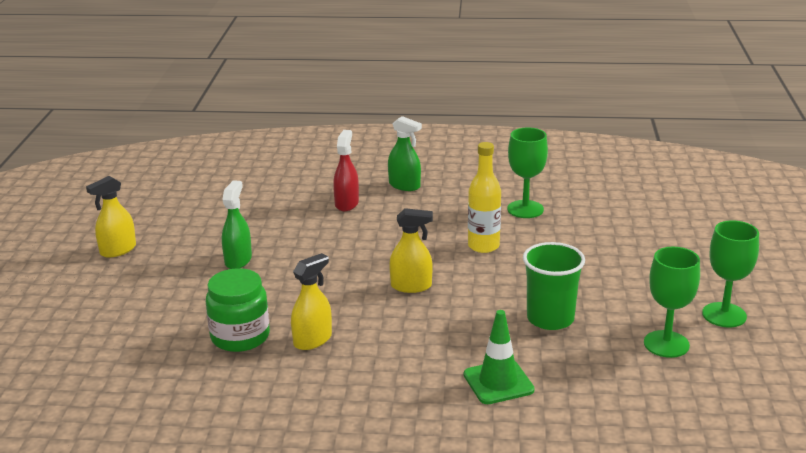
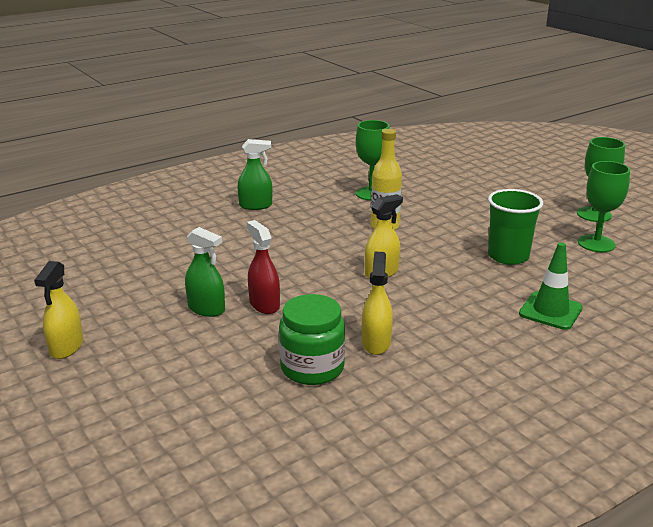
camera: 40 degrees left, 0 degrees up
(238, 260) = (206, 309): green spray bottle -> green spray bottle turned 150 degrees clockwise
(346, 203) = (230, 233): red spray bottle -> red spray bottle (264, 304)

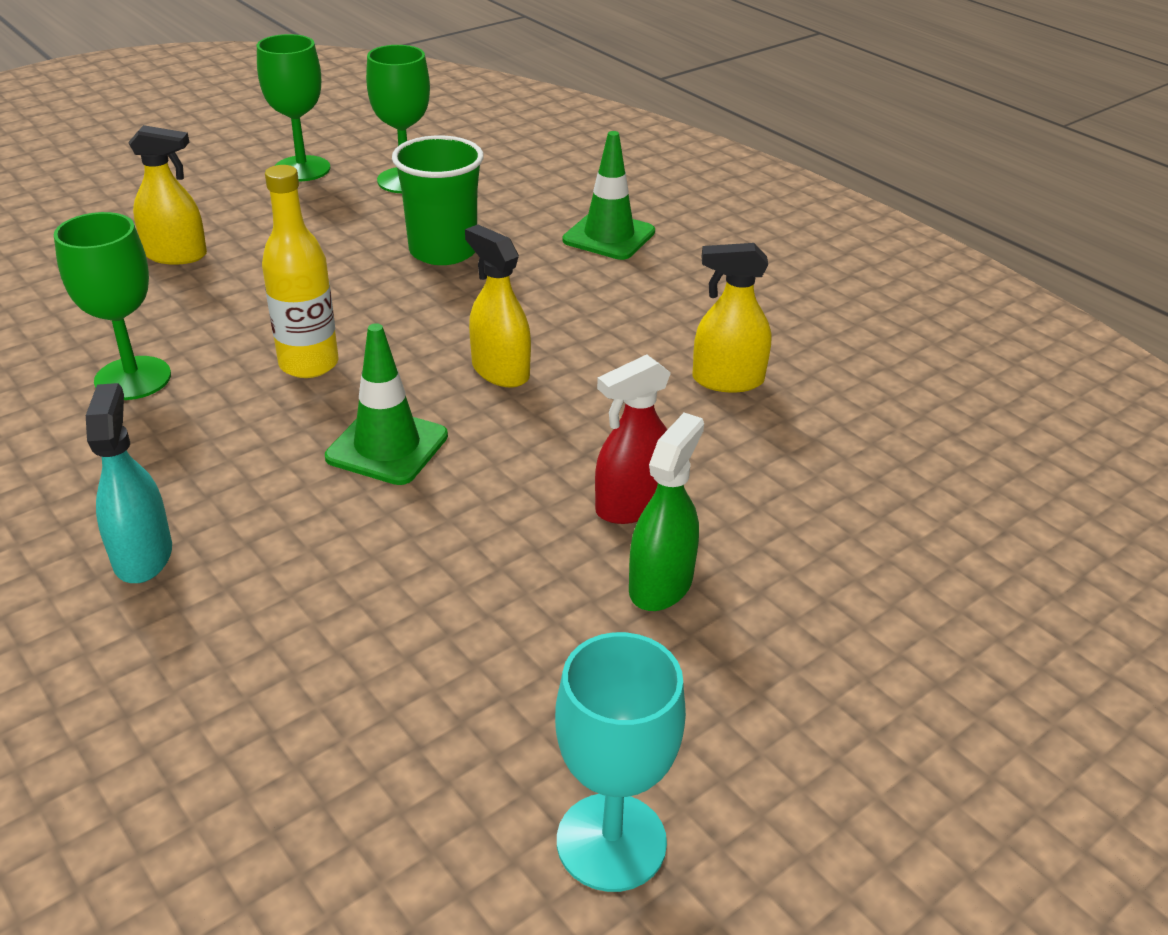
camera: 95 degrees left, 10 degrees up
(66, 347) = (862, 794): yellow spray bottle -> yellow spray bottle (176, 255)
(79, 290) = (611, 842): none -> turquoise goblet
(256, 205) = (143, 556): green spray bottle -> turquoise spray bottle
(312, 368) = (815, 440): green jar -> none
(318, 246) = (387, 447): none -> green traffic cone

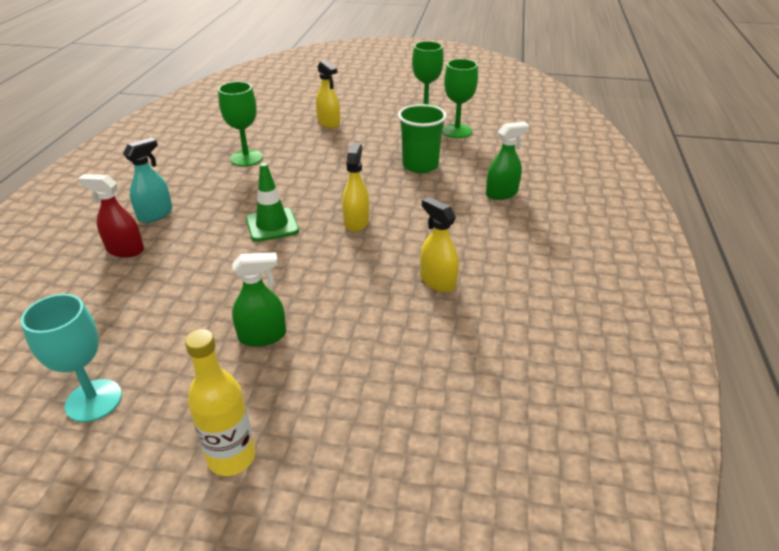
camera: 50 degrees right, 0 degrees up
(309, 364) = (301, 182): yellow bottle -> yellow bottle (231, 457)
(609, 236) = (501, 193): green traffic cone -> green spray bottle
(632, 505) = (307, 301): red spray bottle -> red spray bottle (125, 250)

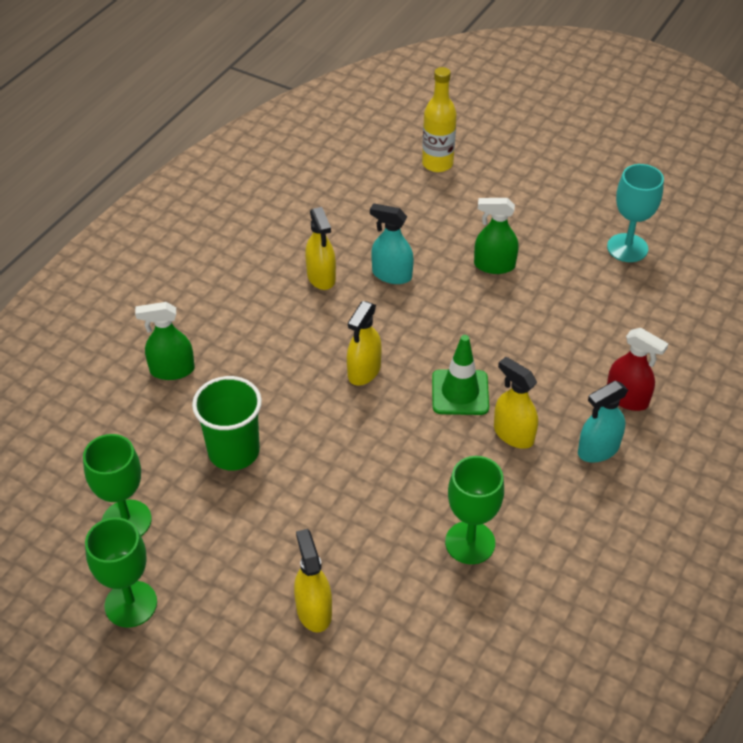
camera: 160 degrees left, 10 degrees up
(224, 210) = (513, 434): none -> yellow spray bottle
(231, 457) = (528, 191): yellow bottle -> yellow bottle (437, 164)
(370, 300) = (391, 275): none -> turquoise spray bottle

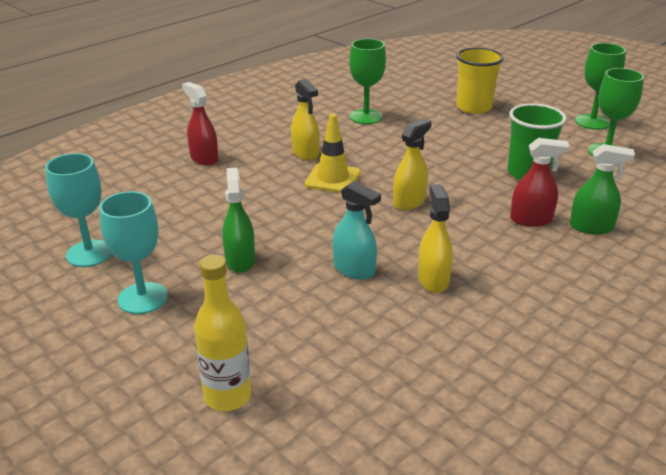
camera: 165 degrees left, 15 degrees down
(233, 369) = (531, 220): none -> red spray bottle
(314, 610) = (473, 107): yellow spray bottle -> yellow cup
(460, 392) = (332, 178): green traffic cone -> yellow traffic cone
(494, 265) = (240, 260): green spray bottle -> green spray bottle turned 120 degrees counterclockwise
(547, 217) = (142, 298): none -> turquoise goblet
(598, 450) = (250, 139): turquoise spray bottle -> none

